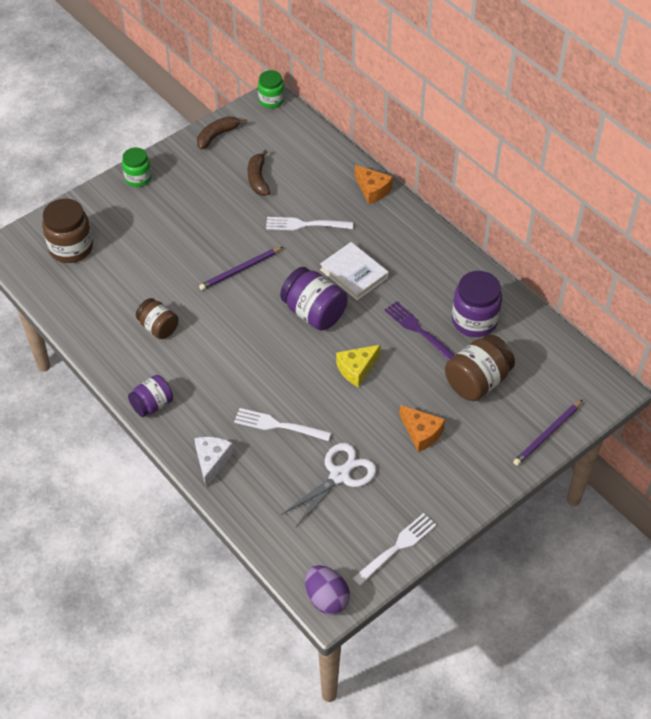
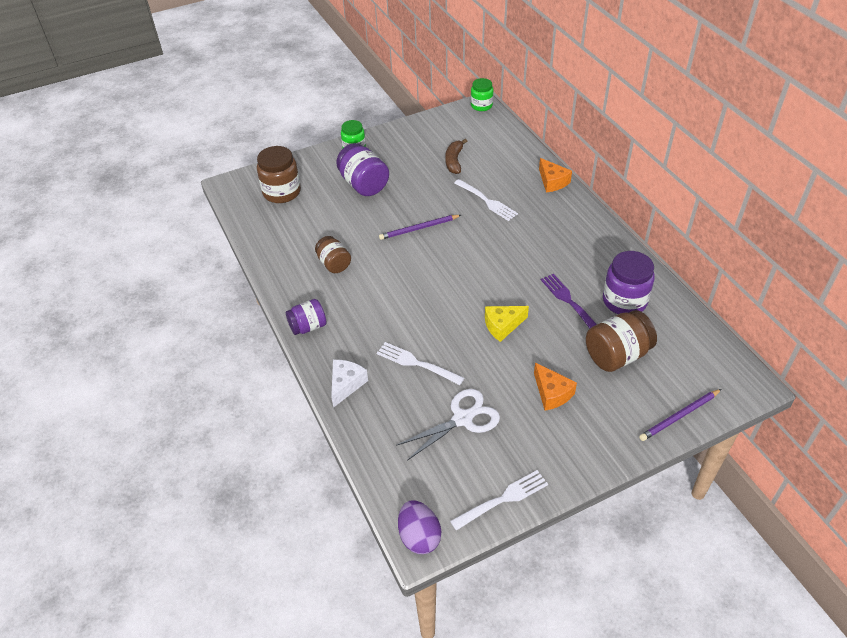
camera: 15 degrees right, 5 degrees down
(217, 136) = (429, 125): brown banana -> none
(306, 224) = (486, 201): white fork -> white fork turned 150 degrees counterclockwise
(314, 313) = (475, 272): purple jar -> purple jar (364, 184)
(354, 273) = (519, 245): white book -> none

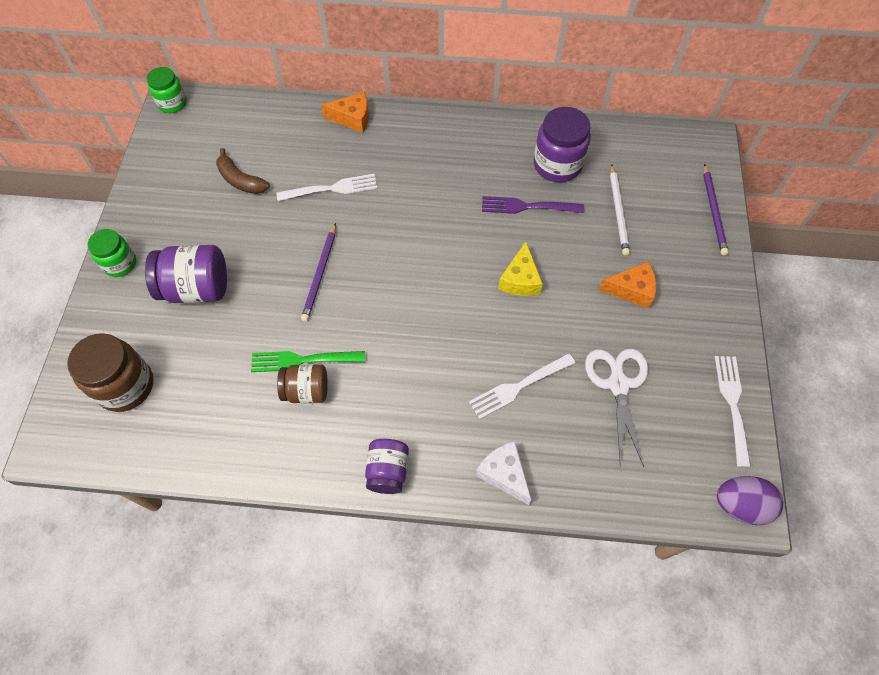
camera: 60 degrees left, 15 degrees up
(353, 252) = (304, 360): none -> green fork
(617, 355) = (618, 212): brown jar -> white pencil

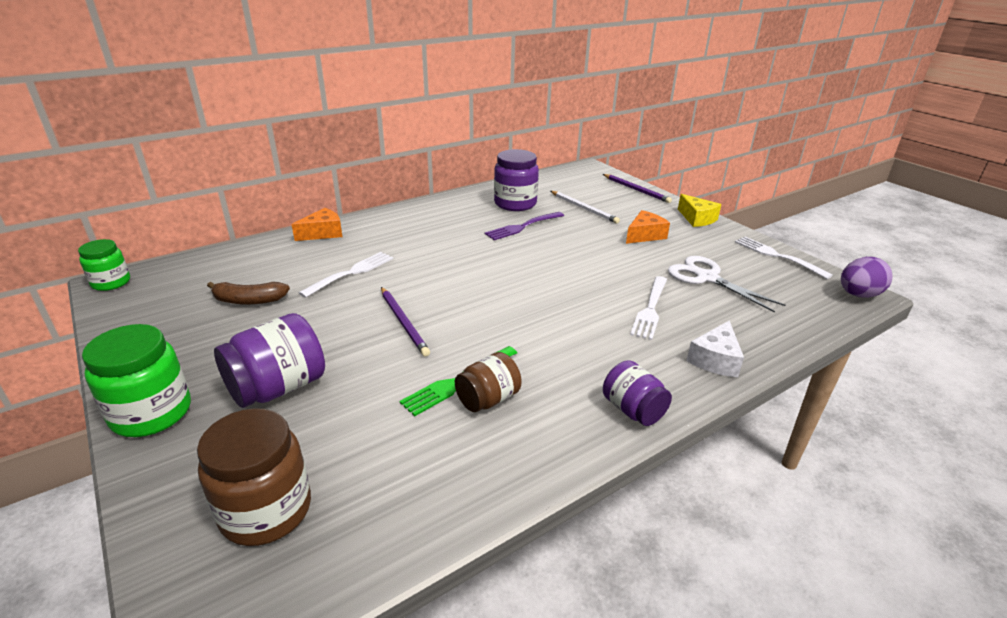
camera: 40 degrees left, 30 degrees down
(120, 264) = (151, 413): green jar -> green jar, size x1.58
(504, 474) = (715, 359): white cheese -> white cheese turned 75 degrees counterclockwise
(520, 279) = (569, 259): yellow cheese -> yellow cheese (697, 219)

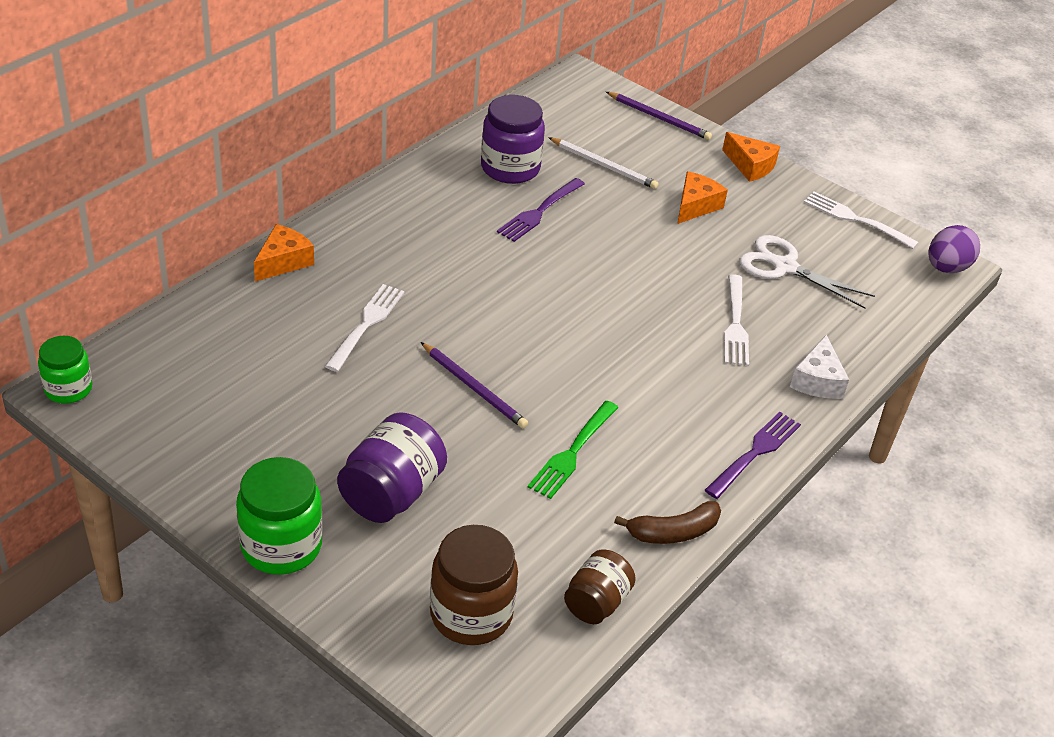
camera: 20 degrees left, 10 degrees up
(249, 300) = (270, 387): brown banana -> brown banana (673, 532)
(488, 399) = (613, 467): brown jar -> brown jar (596, 602)
(633, 410) = (754, 453): purple jar -> purple fork
(697, 219) = (750, 166): yellow cheese -> orange cheese

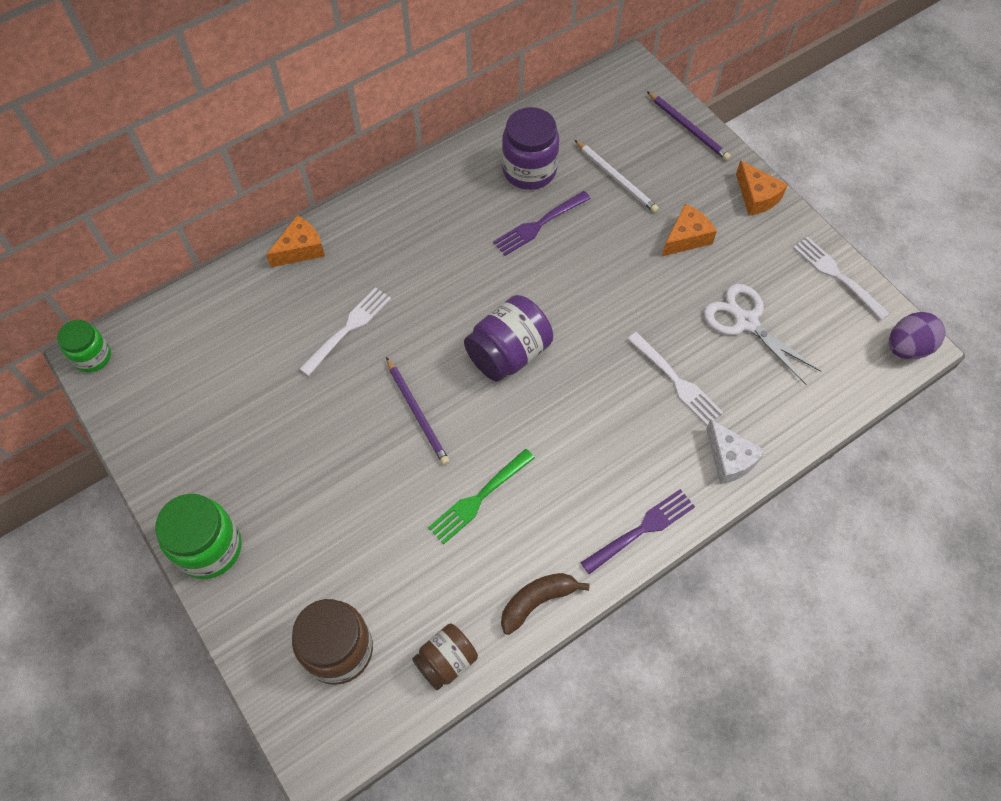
camera: 20 degrees right, 20 degrees up
(391, 493) = (313, 512): purple jar -> purple jar (508, 353)
(673, 532) = (537, 601): brown banana -> brown banana turned 150 degrees clockwise
(735, 323) = (675, 380): white fork -> white fork turned 60 degrees counterclockwise
(817, 380) = (729, 459): white cheese -> white cheese turned 60 degrees counterclockwise

